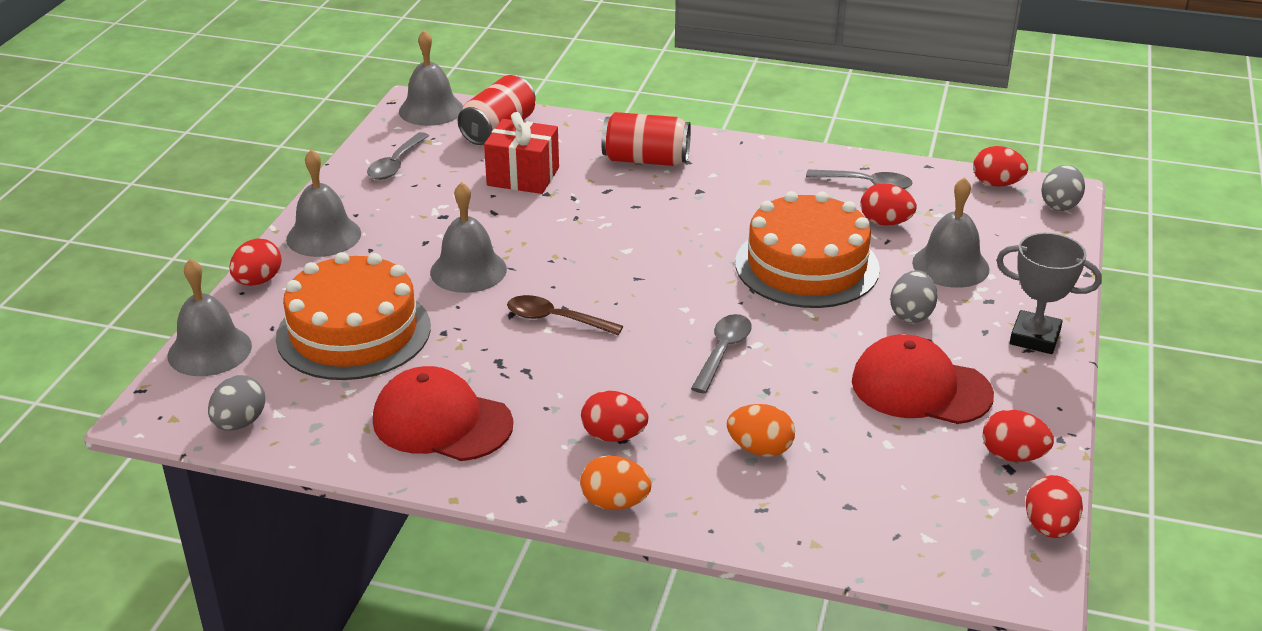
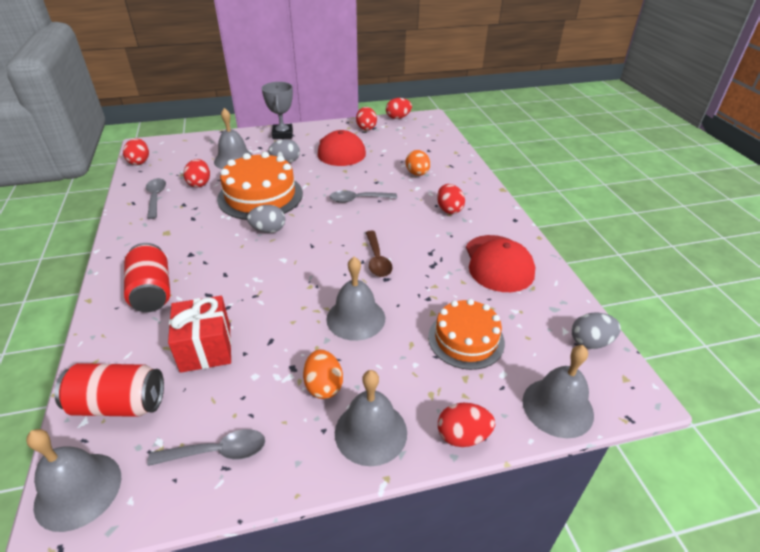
camera: 120 degrees left, 5 degrees up
(353, 332) = (466, 339): orange cake -> orange cake, size x0.65
(615, 503) = (488, 196): orange egg -> orange egg (324, 386)
(1060, 204) = (156, 144): grey egg -> grey egg (268, 230)

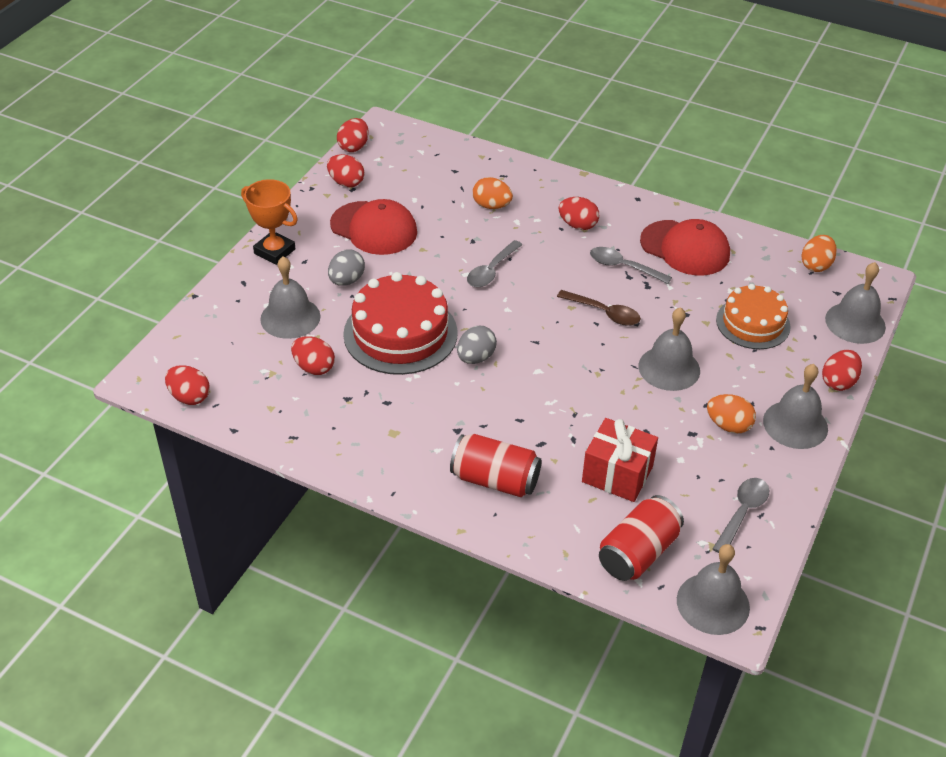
camera: 50 degrees left, 5 degrees up
(156, 197) = (304, 414): grey spoon -> grey spoon (623, 267)
(260, 196) = (400, 333): orange cake -> red cake
(282, 134) = (274, 251): grey trophy -> orange trophy
(590, 342) = (816, 265): grey egg -> orange egg

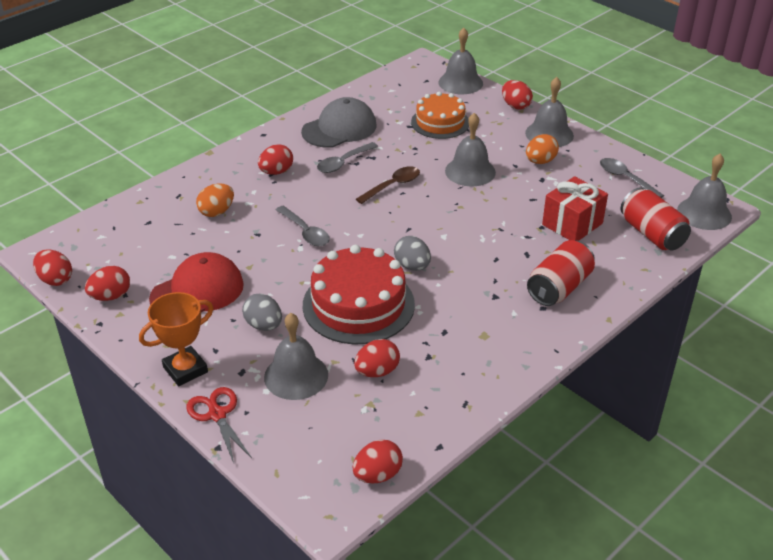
camera: 70 degrees left, 5 degrees down
(229, 284) = (217, 415): none -> red scissors
(685, 248) = (339, 128): red cap -> grey cap
(816, 265) = (393, 80): orange egg -> none

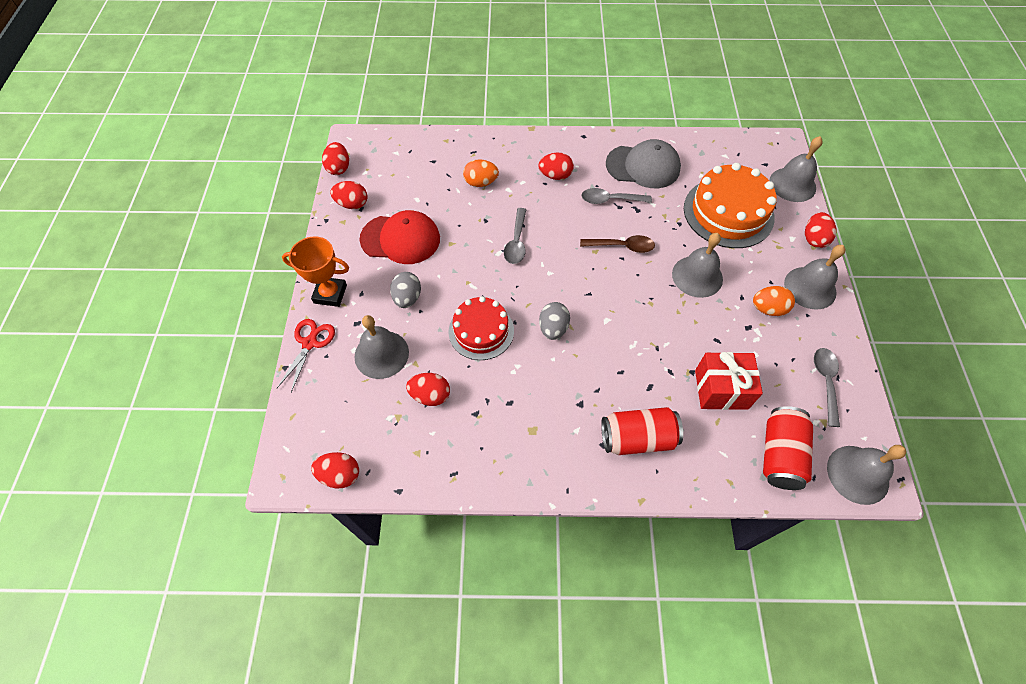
camera: 45 degrees right, 20 degrees up
(358, 304) = (481, 331): red cake -> red cake, size x0.65
(440, 122) = (728, 212): orange cake -> orange cake, size x1.53

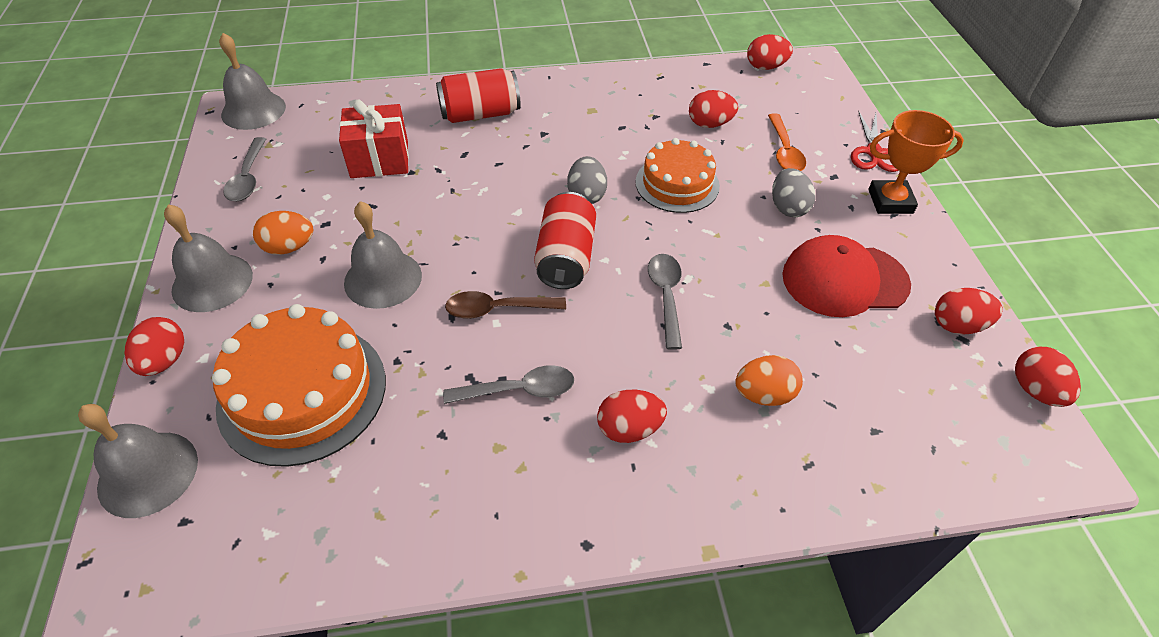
camera: 170 degrees right, 10 degrees down
(381, 354) = (784, 151): grey bell -> orange spoon
(481, 331) = (677, 184): red cake -> orange cake
(643, 166) = (454, 476): grey cap -> none
(779, 454) = (330, 116): red can -> red can (566, 257)

